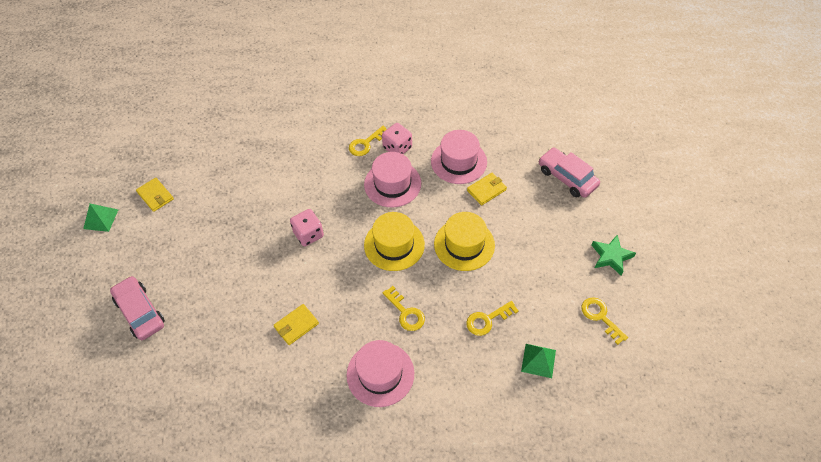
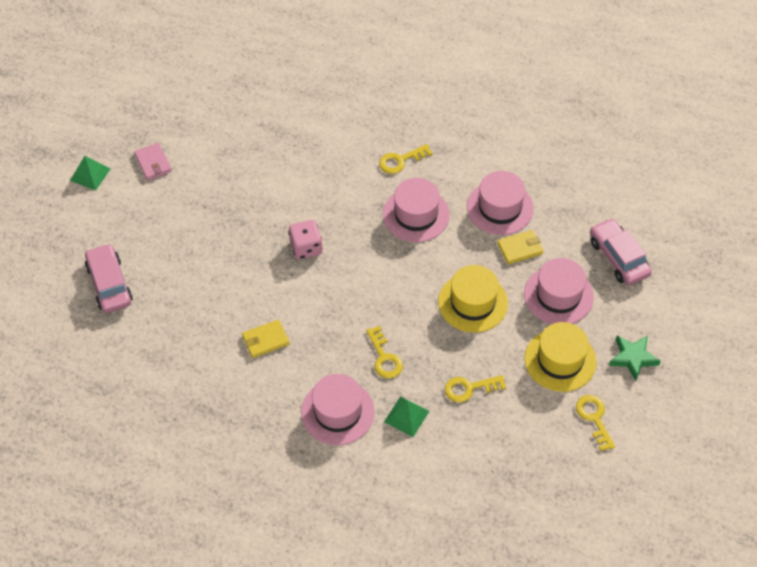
camera: 15 degrees right, 0 degrees up
(155, 196) = (153, 163): yellow wallet -> pink wallet
(394, 244) = (395, 283): yellow hat -> yellow hat (560, 360)
(397, 148) = (435, 174): pink dice -> none
(531, 220) = (558, 295): none -> pink hat
(538, 360) = (509, 444): green pyramid -> green pyramid (406, 416)

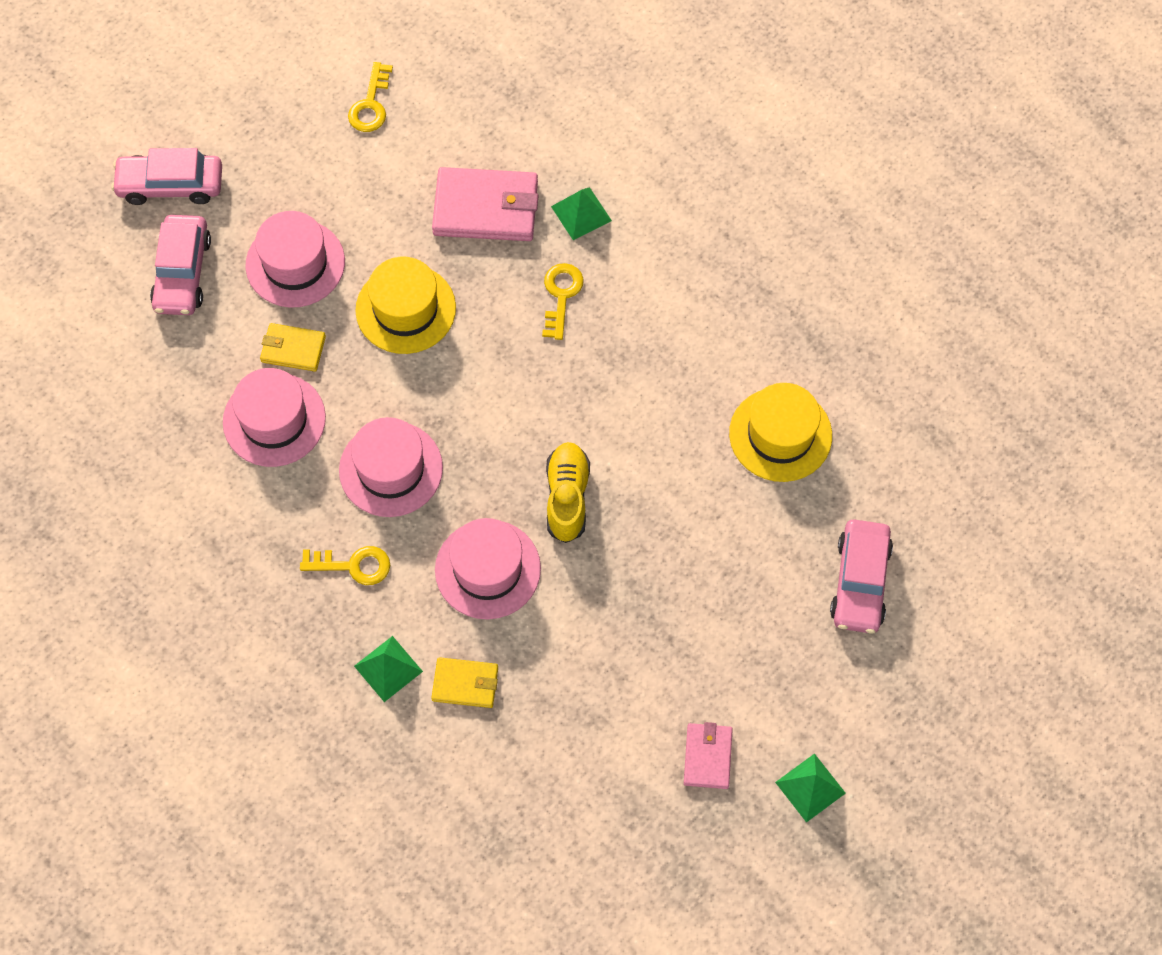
camera: 150 degrees left, 10 degrees up
(265, 340) = (694, 393): yellow wallet -> yellow wallet (465, 684)
(306, 248) = (567, 497): pink dice -> yellow shoe
(337, 412) = (658, 259): pink hat -> pink hat (487, 569)
(347, 125) = (388, 668): none -> green pyramid
(469, 388) = (486, 208): yellow key -> pink wallet
(560, 360) = (356, 186): yellow hat -> yellow hat (780, 434)
(633, 358) = (271, 146): green star -> none
(671, 303) = (170, 185): none -> pink car

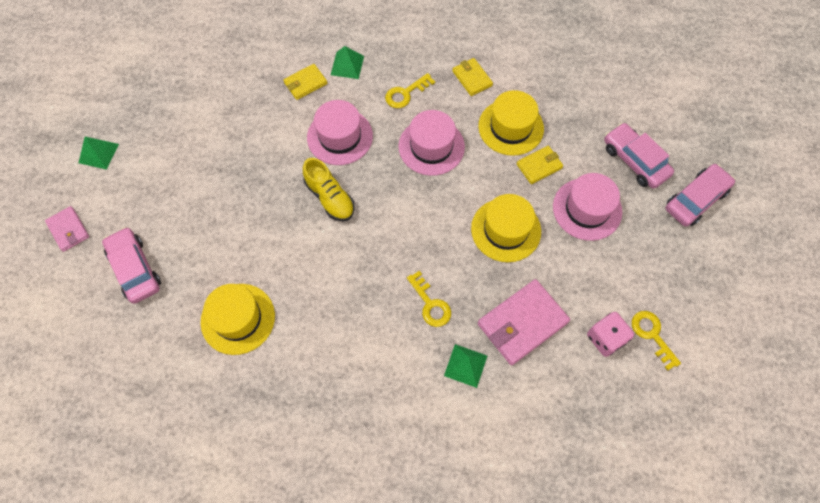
camera: 140 degrees right, 0 degrees up
(251, 521) = (472, 78): none -> yellow wallet
(274, 420) = (510, 127): pink hat -> yellow hat
(419, 135) = (605, 338): none -> pink dice
(707, 757) = (161, 132): pink wallet -> pink wallet (68, 230)

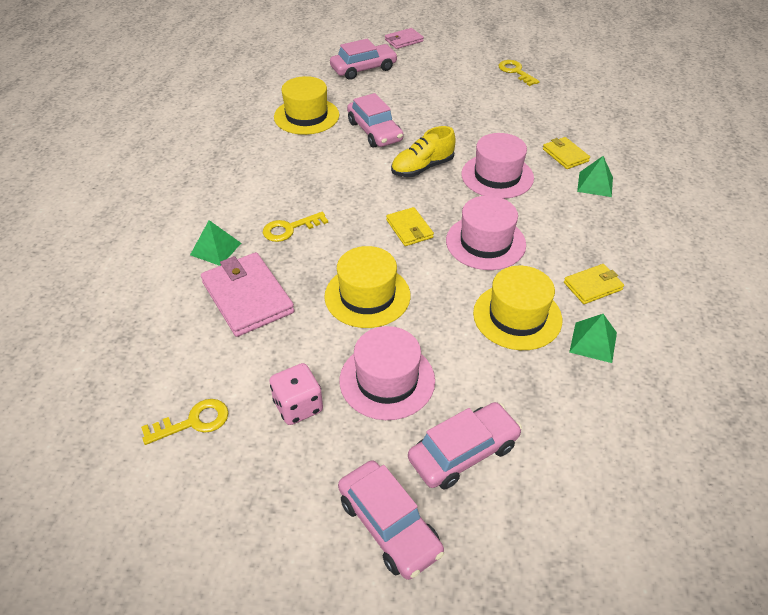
camera: 95 degrees right, 20 degrees down
(98, 153) = (475, 49): green pyramid -> green pyramid (593, 342)
(268, 245) = (374, 131): none -> pink car
(405, 93) = (560, 226): yellow key -> yellow key (515, 72)
(539, 166) = (456, 338): yellow wallet -> yellow wallet (409, 229)
(605, 338) = (205, 371): pink dice -> pink dice (298, 406)

